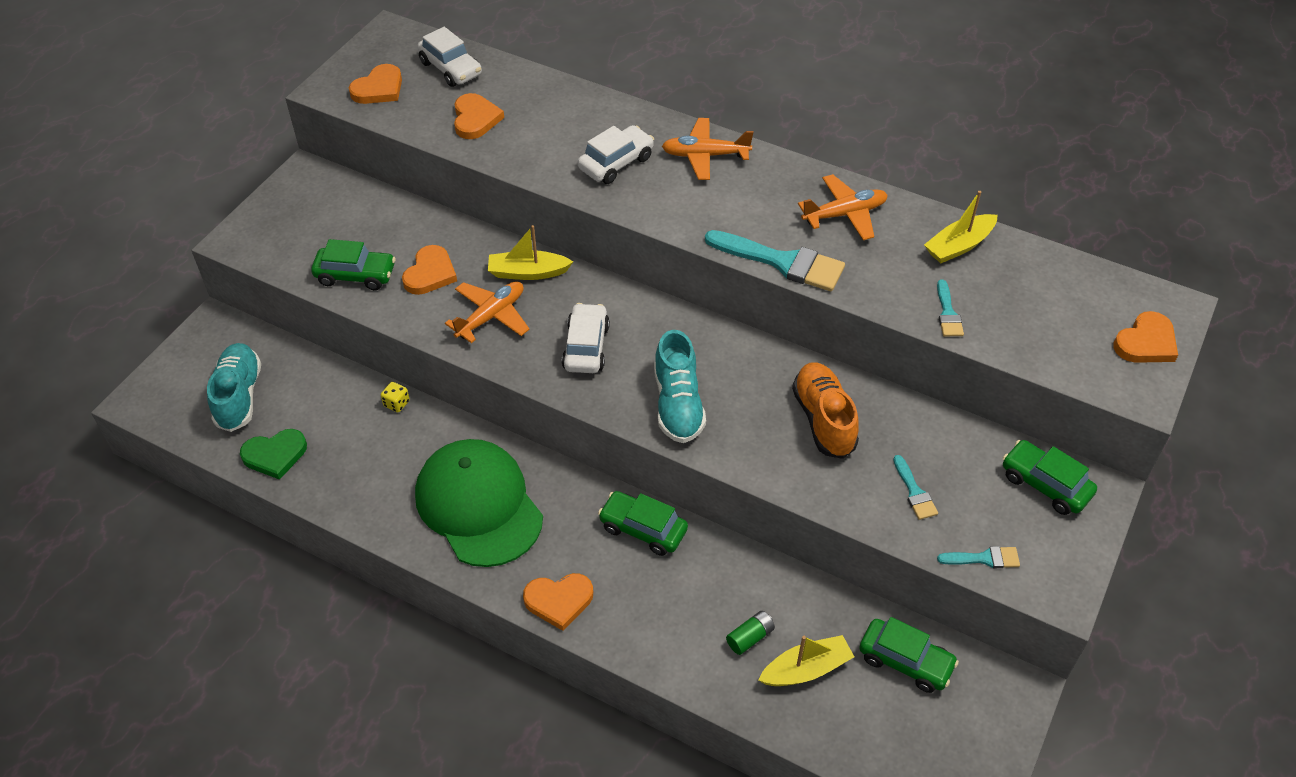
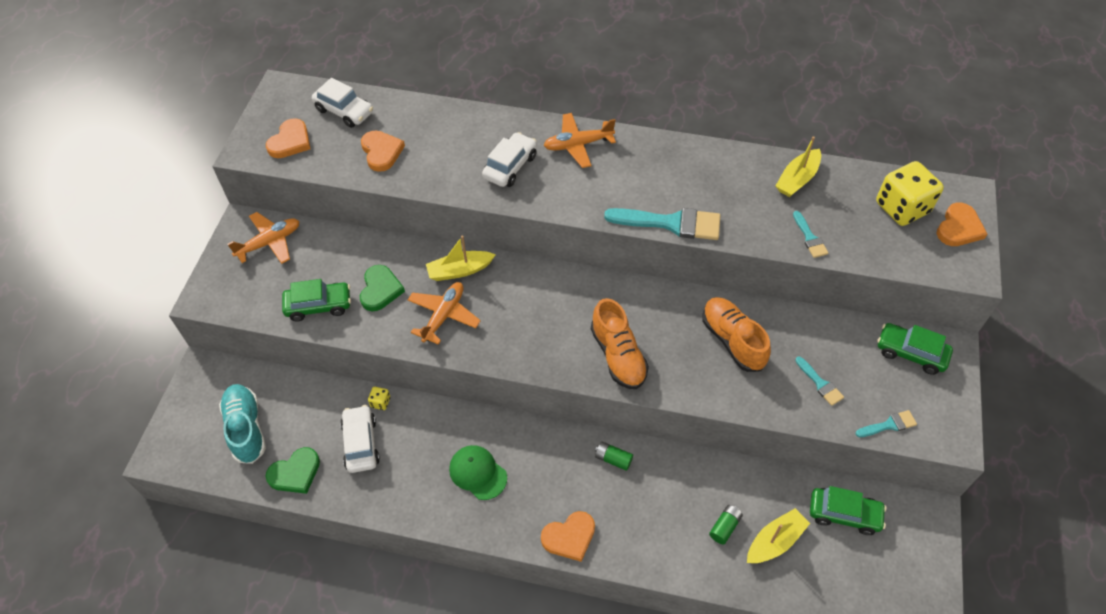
camera: 15 degrees left, 5 degrees up
(430, 273) = (380, 290): orange heart -> green heart
(478, 505) = (477, 473): green cap -> green cap, size x0.52
(586, 347) = (529, 324): white car -> white car (361, 443)
(643, 529) = (613, 459): green car -> green battery
(678, 404) = (618, 355): turquoise shoe -> orange shoe
(844, 214) = (703, 172): orange plane -> orange plane (269, 242)
(1080, 305) = (902, 208): none -> yellow dice

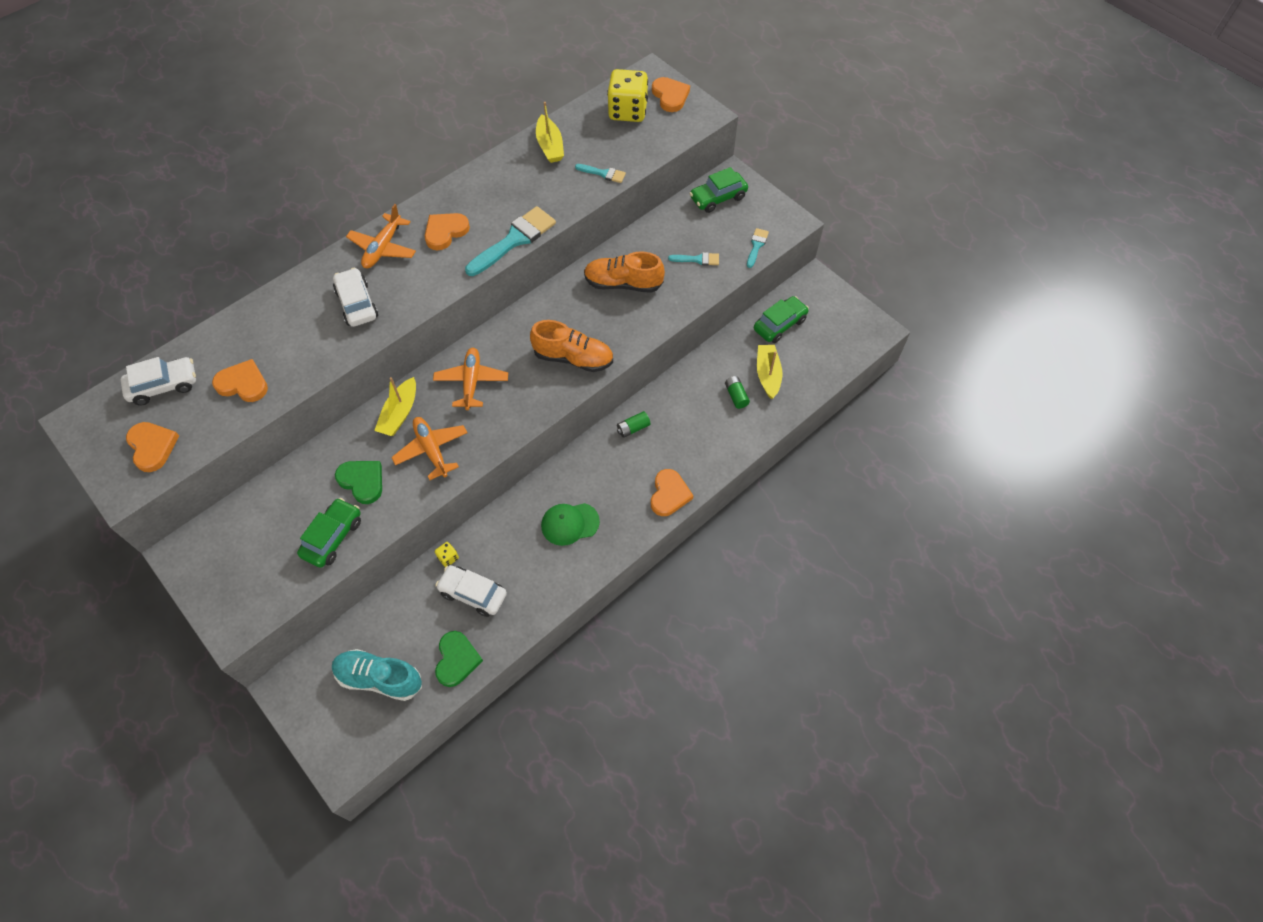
camera: 55 degrees left, 5 degrees up
(269, 242) = (224, 541): orange plane -> orange plane (471, 382)
(632, 172) = (445, 232): none -> orange heart

